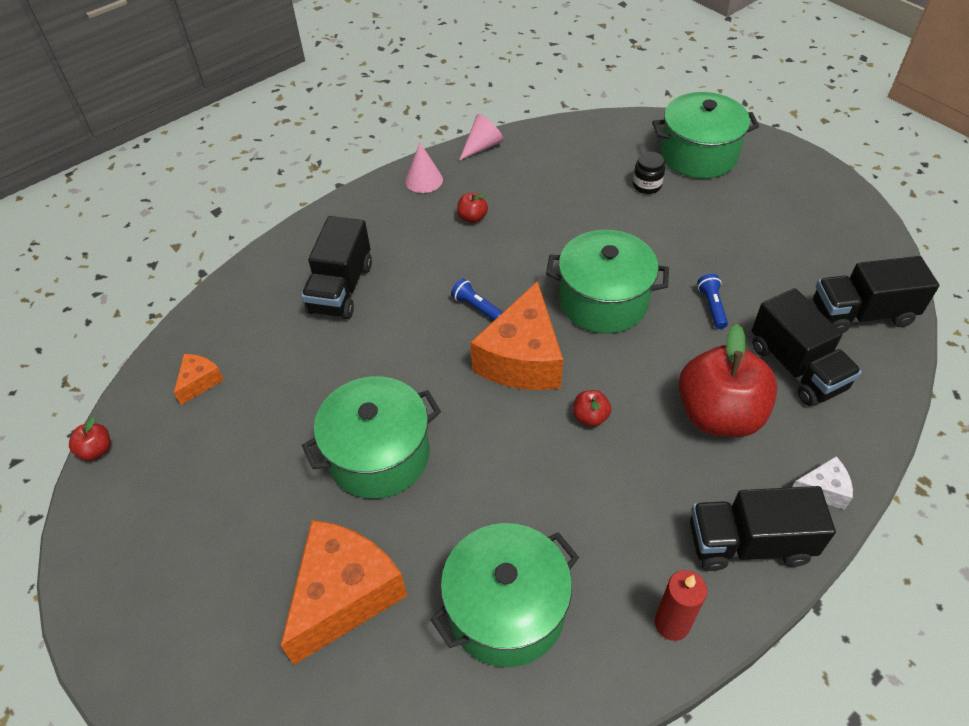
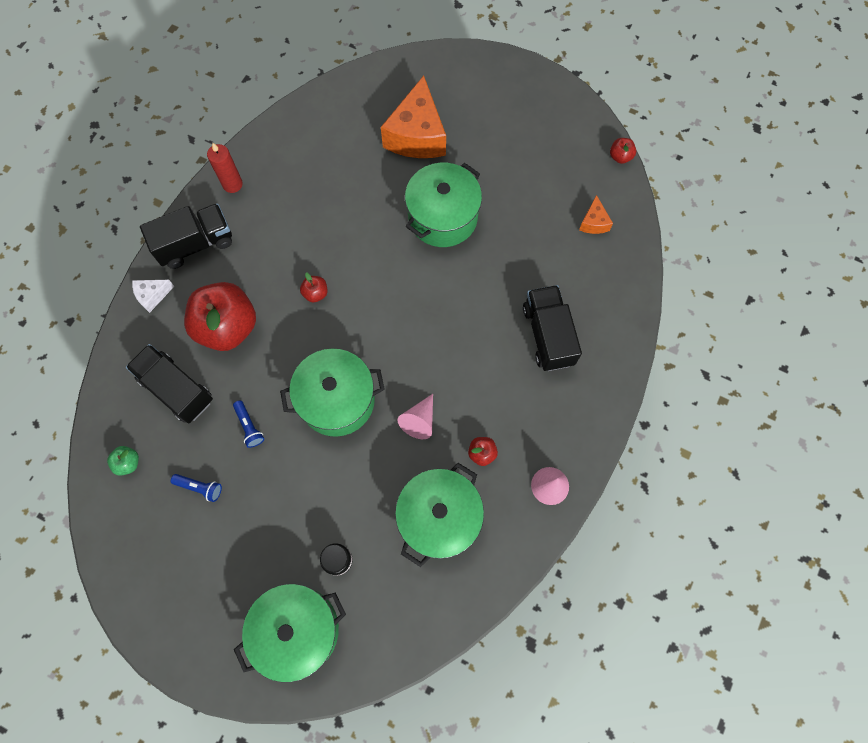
camera: 155 degrees right, 20 degrees up
(476, 307) = (434, 357): blue flashlight -> blue flashlight (200, 487)
(482, 146) = (518, 558): pink cone -> pink cone (419, 421)
(506, 609) = (325, 159): green pot -> green pot (439, 518)
(522, 359) = (380, 322): orange cheese -> none
(861, 314) = (128, 463): black truck -> green apple

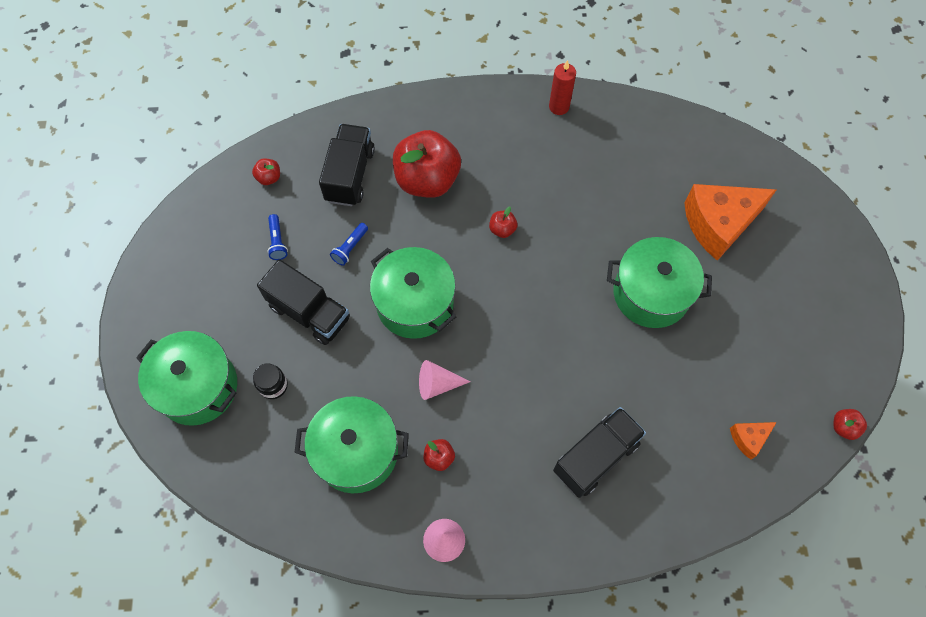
camera: 60 degrees right, 5 degrees down
(128, 463) = (269, 178): green apple -> red apple
(152, 296) = (419, 109): white cheese -> none
(195, 244) = (485, 113): black truck -> black truck (309, 312)

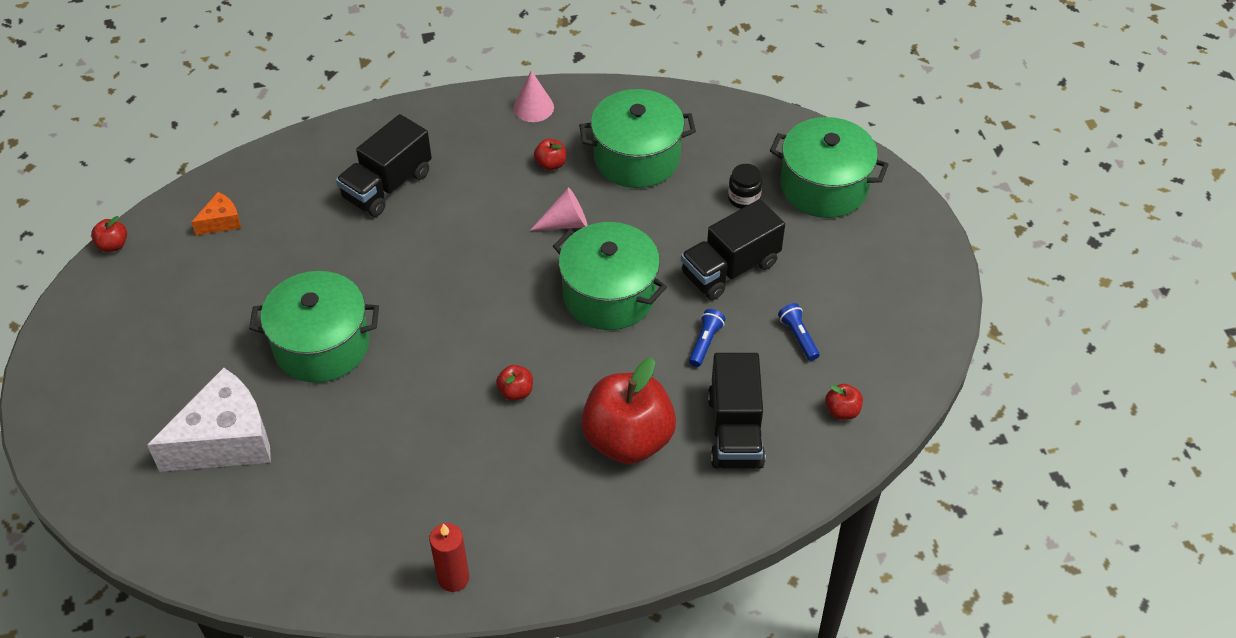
camera: 170 degrees right, 15 degrees down
(309, 312) = (730, 269): black truck -> black truck turned 60 degrees counterclockwise
(718, 224) = (226, 440): orange cheese -> white cheese

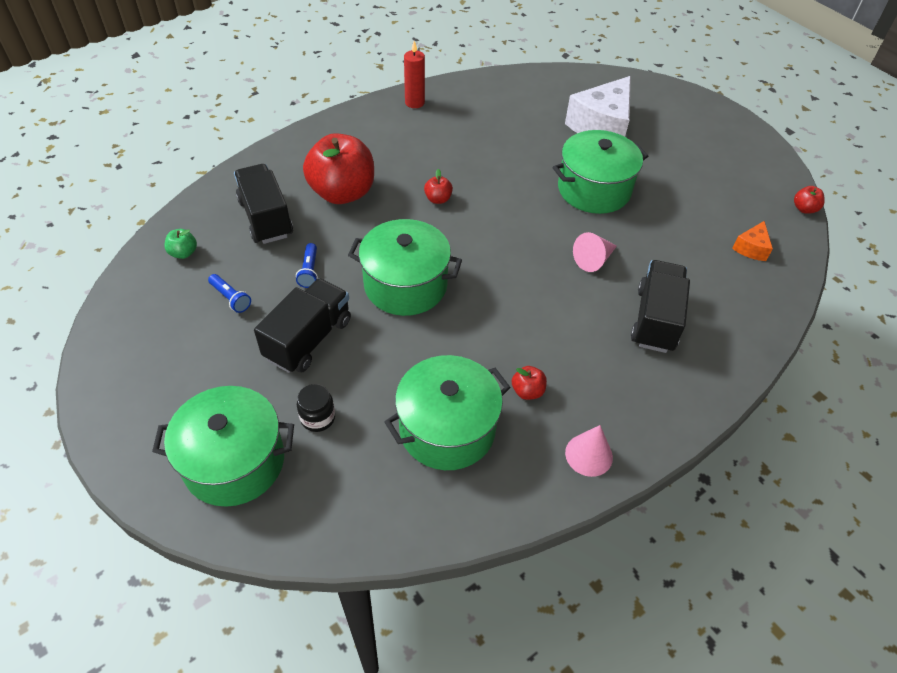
camera: 155 degrees right, 0 degrees up
(565, 223) = (477, 335): pink cone -> pink cone (593, 260)
(842, 411) = (183, 253): red apple -> green apple

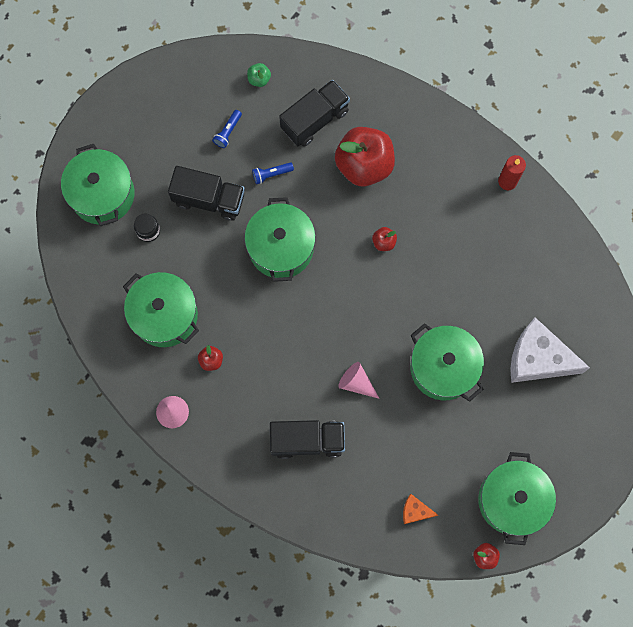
camera: 75 degrees right, 25 degrees up
(745, 176) = (512, 500): none -> green pot

